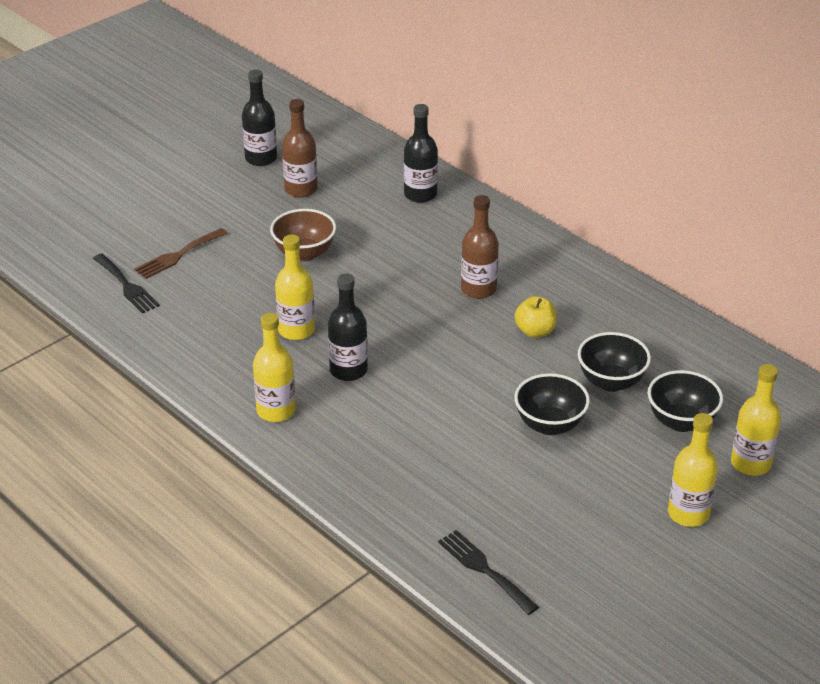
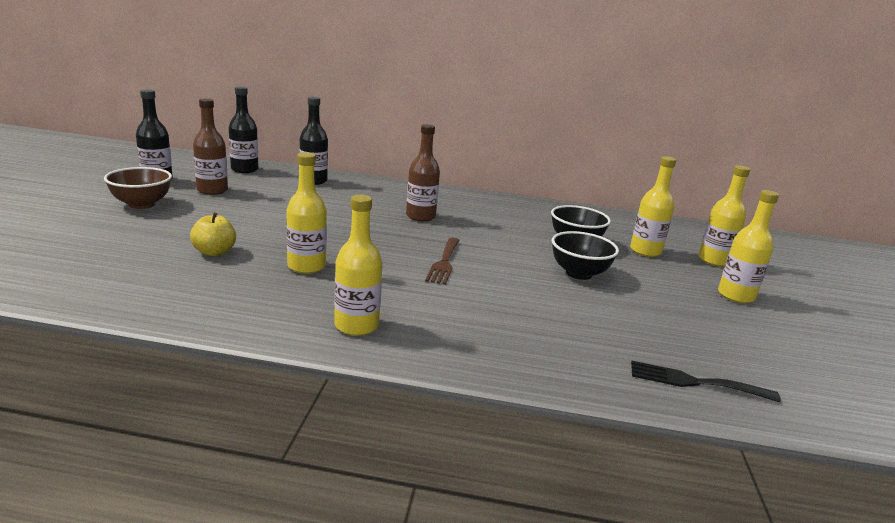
camera: 40 degrees left, 15 degrees down
(127, 286) = (85, 273): black fork -> none
(178, 255) = (128, 243): brown fork -> brown fork (444, 263)
(304, 253) = (257, 222): brown bowl -> brown bowl (142, 204)
(348, 370) = (386, 280): black bottle -> black bottle (244, 169)
(535, 331) = (489, 229): yellow apple -> yellow apple (214, 252)
(681, 422) = (645, 251): black bowl -> yellow bottle

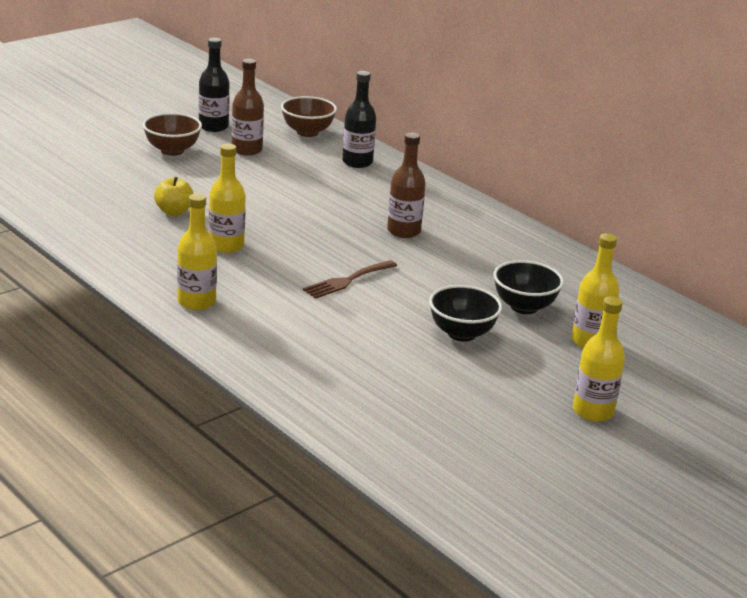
camera: 40 degrees right, 5 degrees up
(244, 169) = (307, 132): black bottle -> brown bowl
(694, 382) = (385, 438): black fork -> none
(714, 260) = (656, 378): yellow bottle -> none

